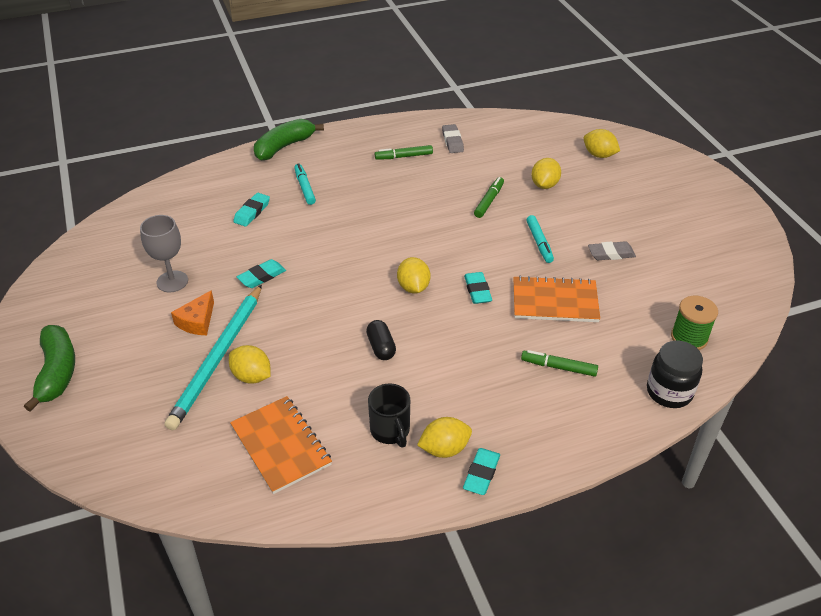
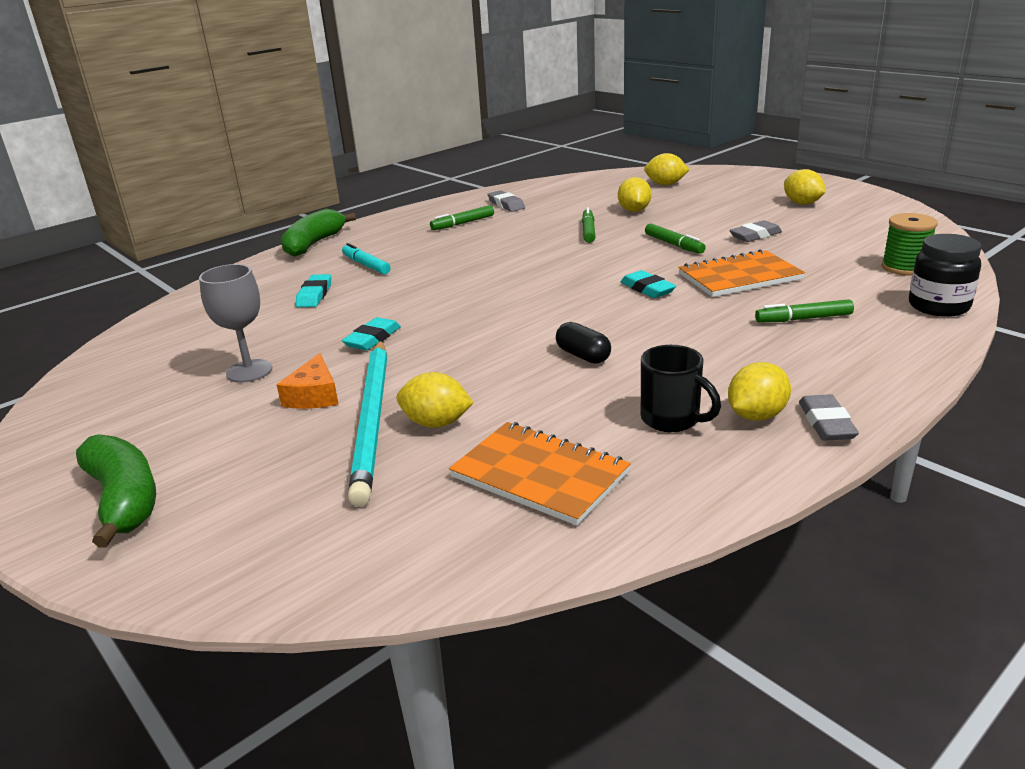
camera: 20 degrees left, 15 degrees down
(413, 287) = (571, 303): yellow lemon -> yellow lemon (802, 203)
(481, 474) = (826, 423): turquoise eraser -> grey eraser
(539, 243) = (674, 244): turquoise marker -> green marker

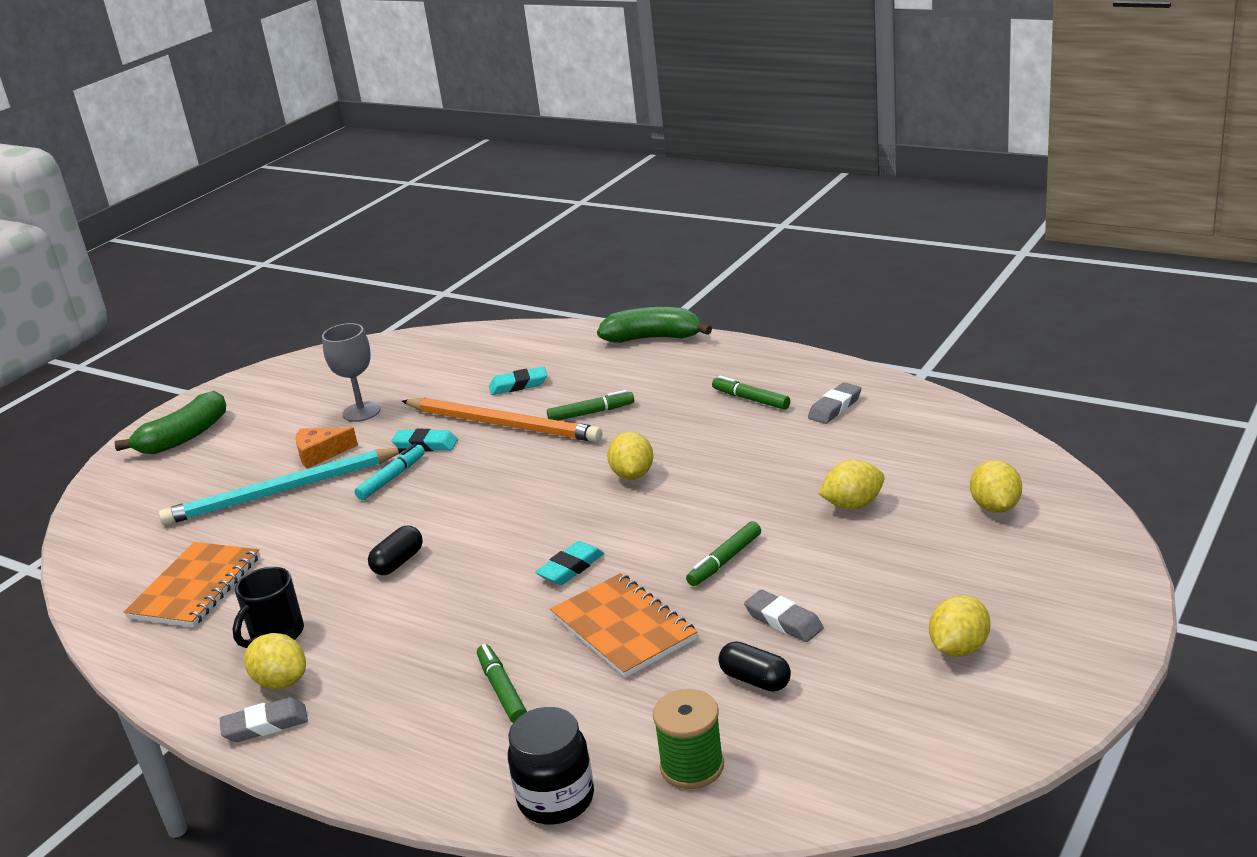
camera: 75 degrees right, 0 degrees up
(366, 265) = (601, 385): turquoise marker -> turquoise marker (392, 478)
(381, 304) = (503, 424): none -> orange pencil
(436, 423) = (275, 521): yellow lemon -> yellow lemon (632, 475)
(588, 231) = (754, 488): green marker -> green marker (591, 413)
(816, 246) = (755, 680): none -> black capsule

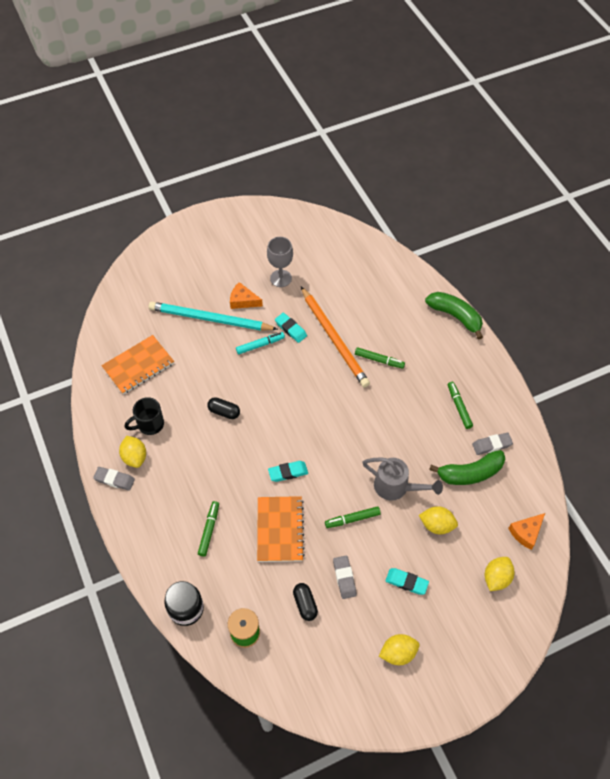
camera: 30 degrees right, 30 degrees up
(184, 437) = (195, 241): green banana -> green banana (470, 473)
(398, 562) = (224, 412): black capsule -> black capsule turned 45 degrees clockwise
(518, 385) = (363, 310): turquoise eraser -> turquoise eraser (406, 582)
(632, 475) = (361, 425): yellow lemon -> none
(752, 501) = (396, 487): none -> grey watering can
(978, 452) = (526, 532): none -> orange cheese

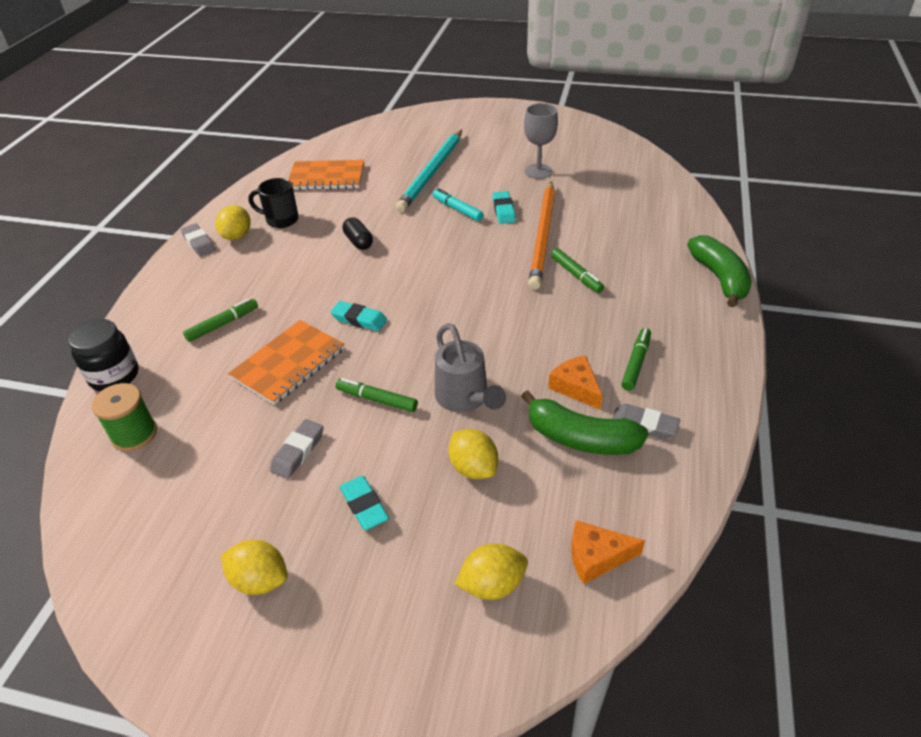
camera: 40 degrees right, 15 degrees down
(210, 319) = (432, 173): turquoise pencil -> turquoise pencil turned 120 degrees counterclockwise
(243, 301) = (480, 172): orange cheese -> orange cheese (576, 387)
(260, 345) = (457, 209): turquoise marker -> turquoise marker turned 150 degrees counterclockwise
(305, 604) = (225, 449): black capsule -> none

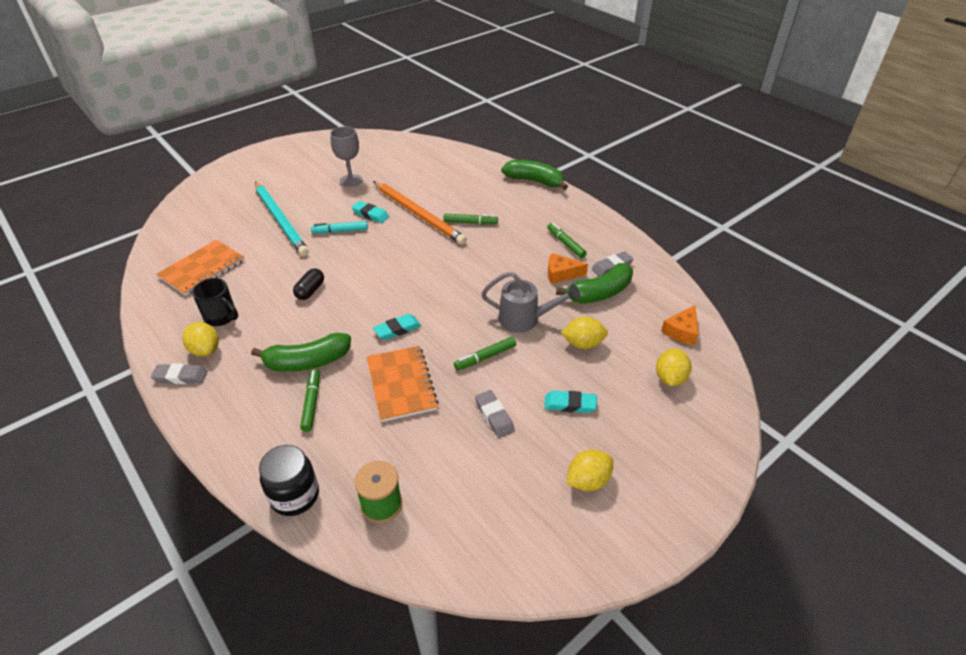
camera: 55 degrees left, 0 degrees up
(269, 293) = (307, 362): none -> green banana
(281, 220) = (221, 317): black mug -> black mug turned 105 degrees counterclockwise
(358, 242) = (310, 290): black capsule -> black capsule turned 75 degrees counterclockwise

